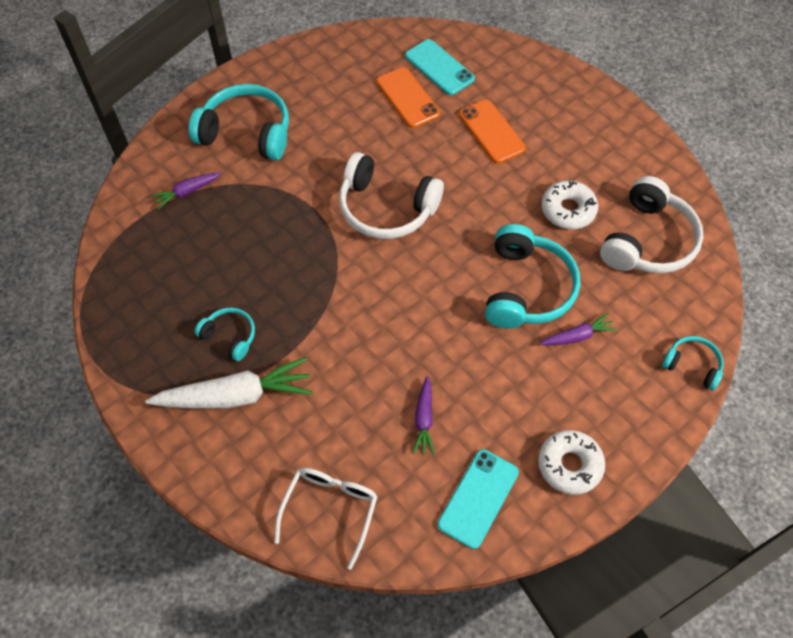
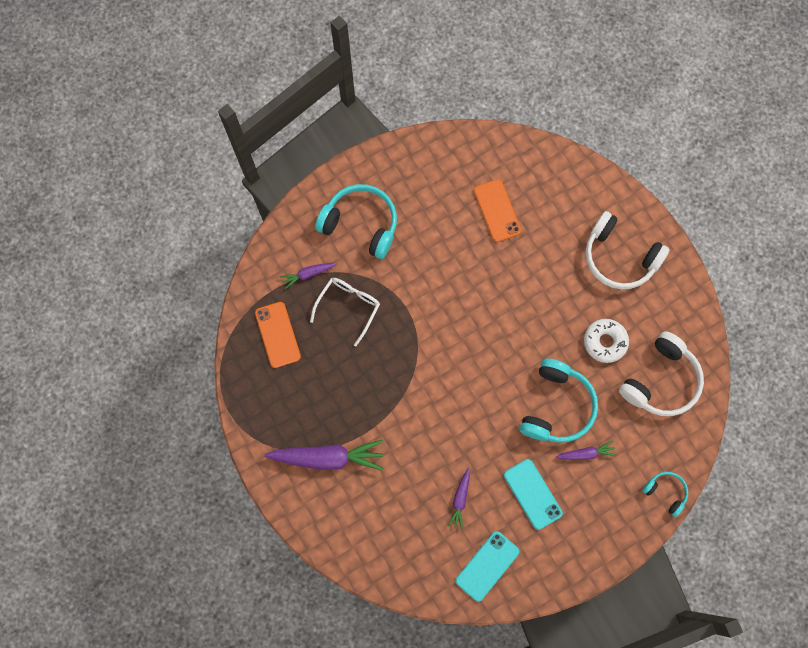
camera: 10 degrees right, 15 degrees up
(230, 336) = (328, 408): turquoise headphones -> none
(235, 396) = (328, 457): white carrot -> purple carrot
(330, 510) = (383, 555): white glasses -> white glasses (348, 307)
(386, 208) = (462, 316): white headphones -> white headphones (619, 257)
(439, 67) = (529, 183): turquoise phone -> turquoise phone (532, 494)
(491, 131) = (560, 256): orange phone -> orange phone (278, 334)
(569, 465) = (556, 553): white donut -> none

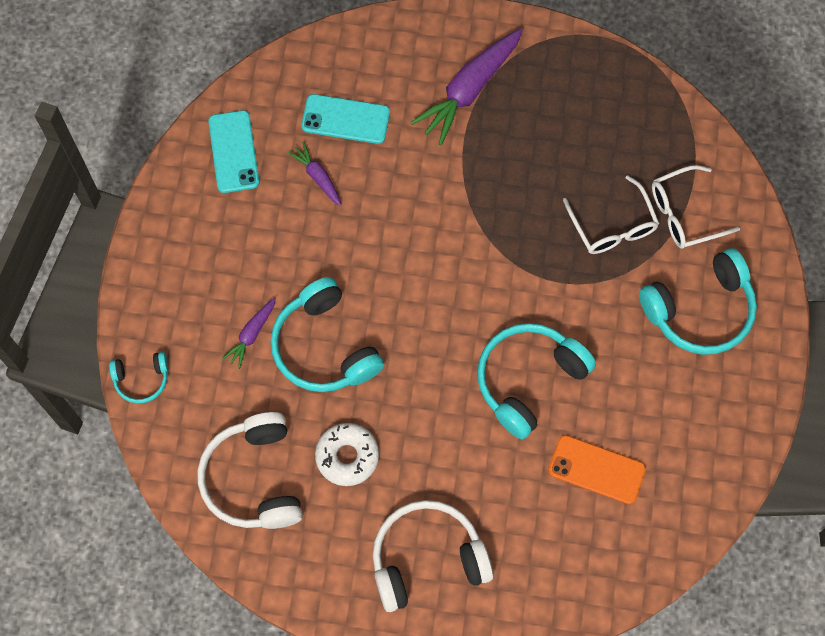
camera: 130 degrees right, 5 degrees down
(278, 334) = (640, 136): orange phone -> none
(308, 274) = (684, 214): purple carrot -> white glasses
(479, 282) = (529, 380): none -> turquoise headphones
(532, 494) = (260, 249): turquoise phone -> turquoise phone (345, 119)

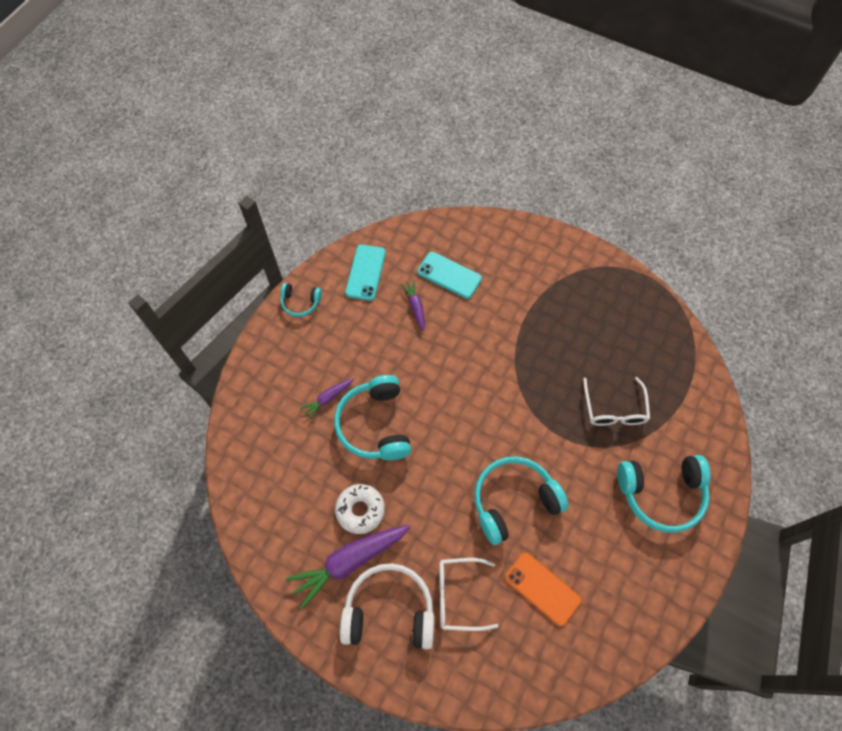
camera: 20 degrees right, 5 degrees down
(141, 379) = (241, 403): turquoise headphones -> turquoise headphones (300, 302)
(254, 478) = (288, 502): white headphones -> none
(469, 90) = (542, 282): purple carrot -> purple carrot (349, 561)
(684, 214) = (671, 418): white glasses -> white glasses (458, 595)

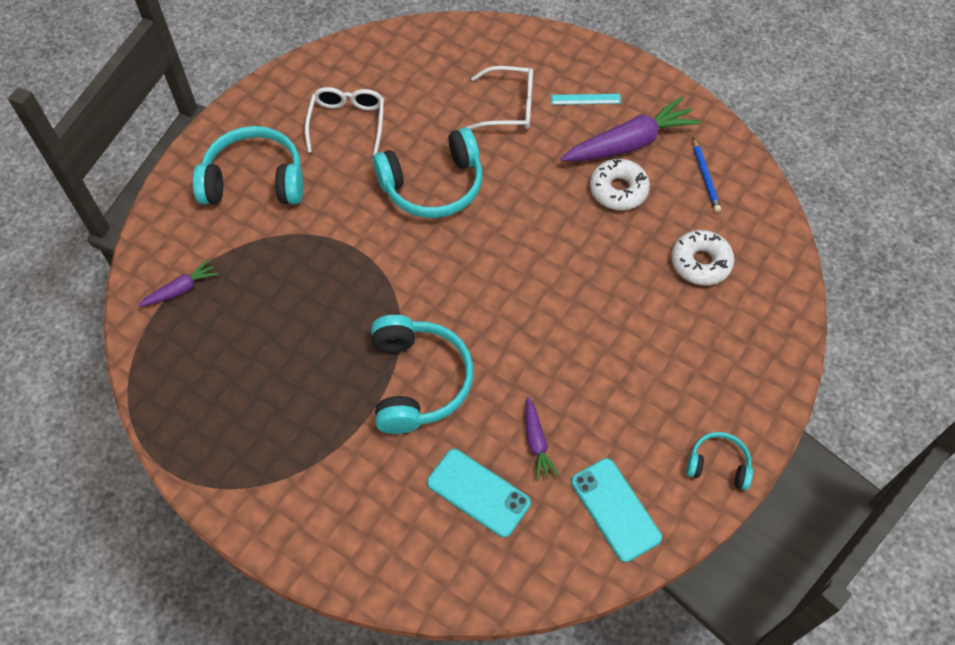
camera: 175 degrees left, 5 degrees down
(286, 529) = (705, 177): none -> blue pencil
(298, 447) = (700, 263): none -> white donut
(328, 398) = (665, 319): purple carrot -> purple carrot (181, 289)
(365, 272) = (615, 509): turquoise phone -> turquoise phone turned 45 degrees counterclockwise
(375, 424) = (600, 281): turquoise headphones -> turquoise headphones (417, 381)
(389, 611) = (585, 99): white headphones -> turquoise ruler
(542, 588) = (417, 106): orange phone -> none
(614, 409) = (279, 276): white glasses -> white glasses (347, 123)

